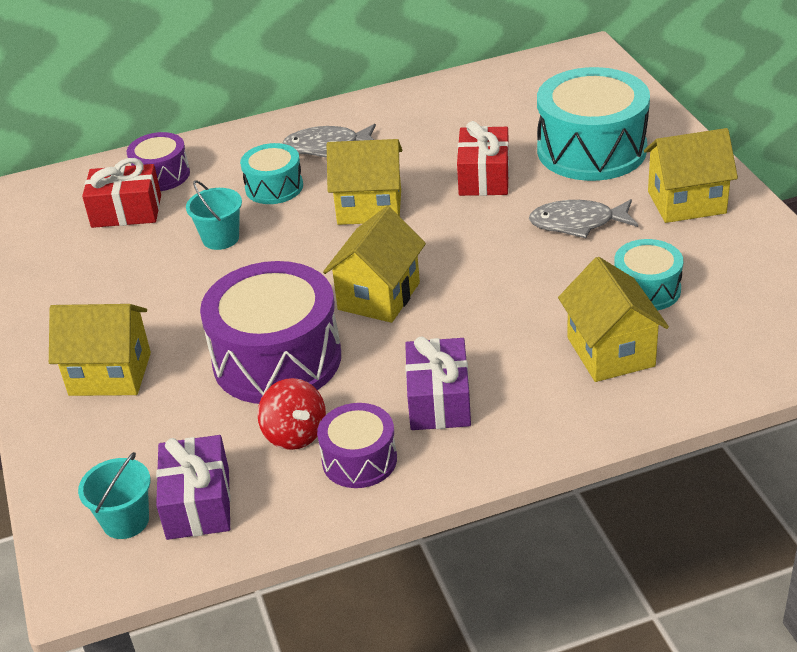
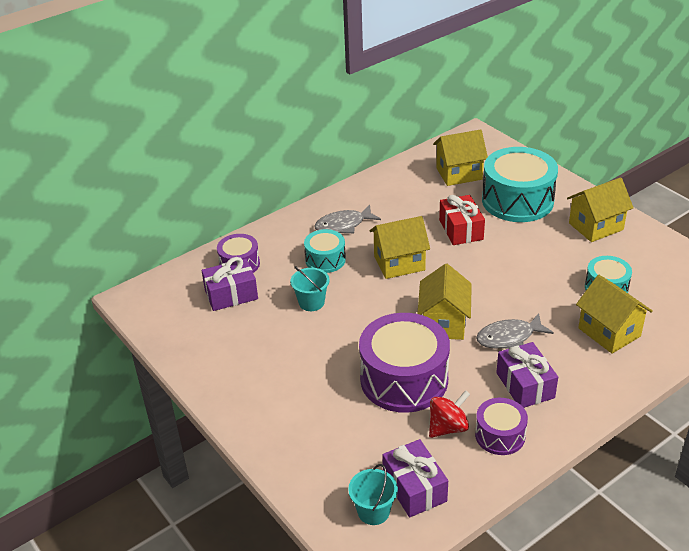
camera: 20 degrees left, 0 degrees up
(110, 374) = (296, 413): yellow house -> yellow house (459, 174)
(126, 211) = (231, 294): red gift -> purple gift
(295, 434) = (448, 427): red spinning top -> red spinning top turned 75 degrees counterclockwise
(577, 223) = (538, 251): grey fish -> grey fish (509, 337)

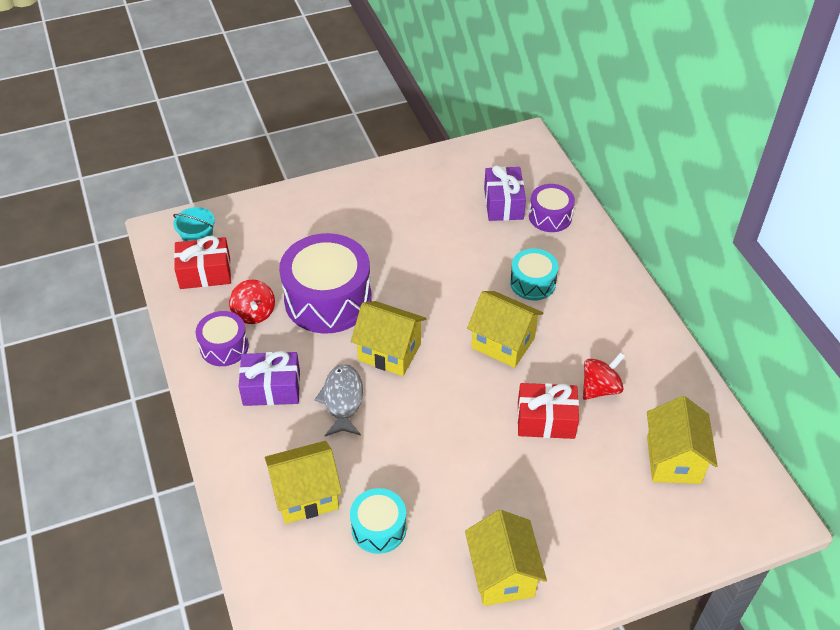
camera: 105 degrees right, 10 degrees up
(311, 302) = (467, 258): turquoise bucket -> none
(343, 225) = (591, 312): grey fish -> none
(399, 263) = (503, 343): yellow house -> yellow house turned 60 degrees counterclockwise
(414, 488) = (205, 273): purple gift -> red gift
(417, 210) = (600, 388): none -> red spinning top
(517, 200) = (590, 505): turquoise drum -> none

